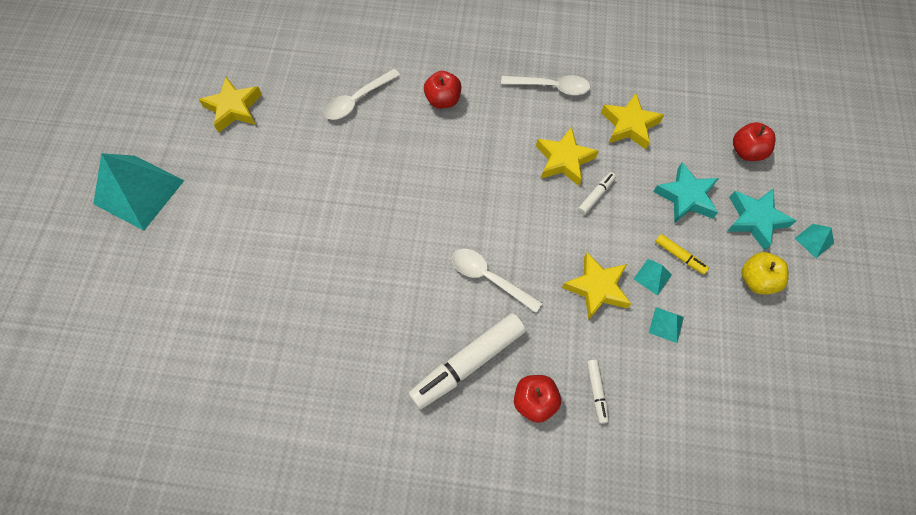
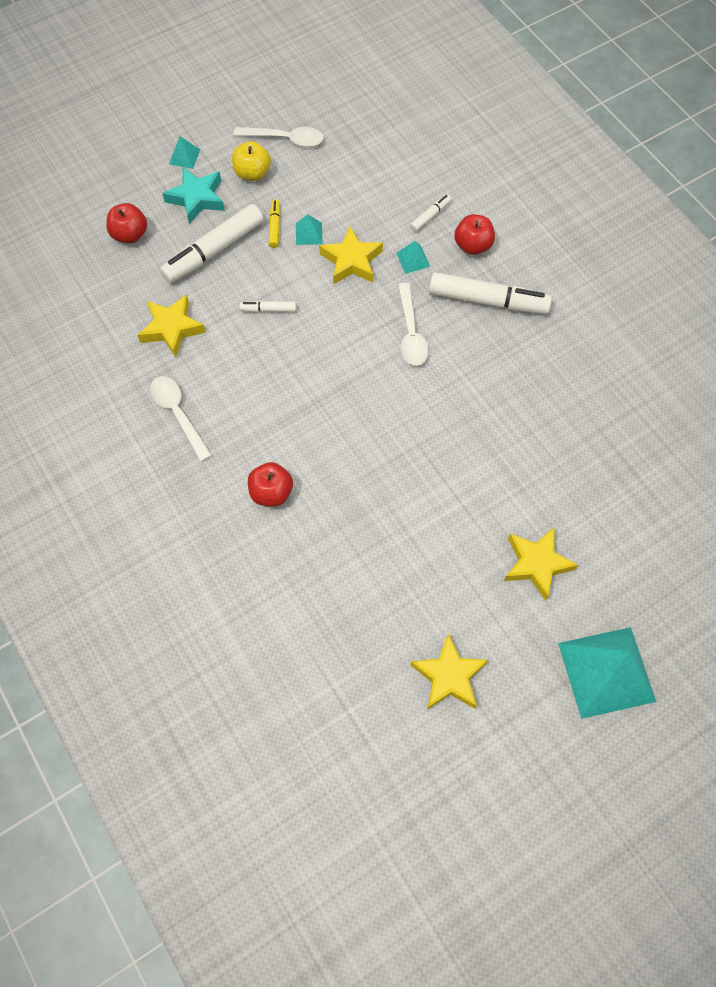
camera: 130 degrees left, 0 degrees up
(357, 100) = (337, 568): white spoon -> white spoon (285, 139)
(564, 160) = (252, 353): yellow star -> yellow star (536, 564)
(666, 324) = (340, 205): turquoise pyramid -> turquoise pyramid (413, 259)
(686, 197) = (214, 250): turquoise star -> white marker

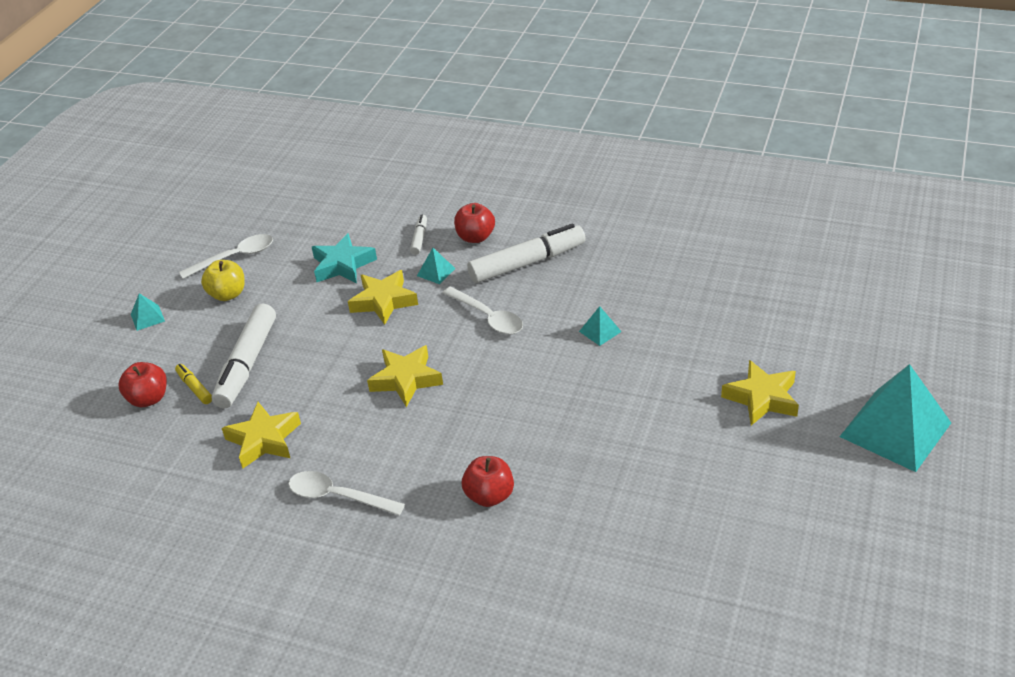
camera: 35 degrees left, 25 degrees down
(196, 198) = (190, 338): turquoise star -> turquoise star (342, 265)
(268, 310) = (344, 374): white marker -> none
(274, 227) = (288, 317): yellow marker -> yellow marker (195, 388)
(309, 233) = (325, 305): turquoise pyramid -> turquoise pyramid (600, 331)
(449, 676) = (786, 518): yellow star -> yellow star (406, 379)

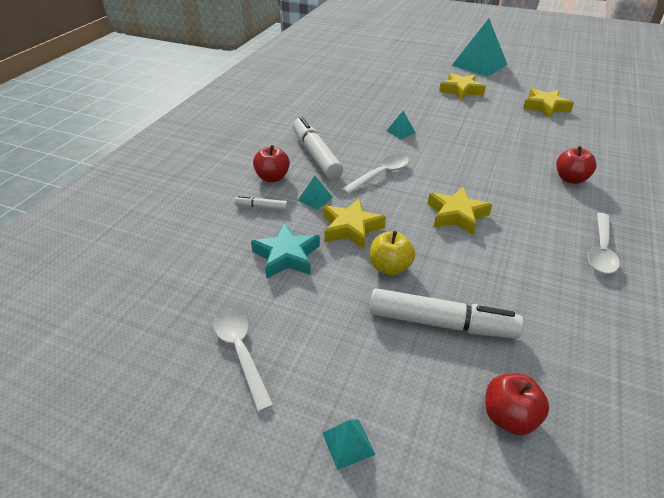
camera: 90 degrees left, 0 degrees up
(195, 388) = (484, 368): yellow marker -> none
(227, 294) = (315, 352): yellow apple -> yellow apple (390, 267)
(264, 440) = (550, 301): yellow star -> yellow star (545, 107)

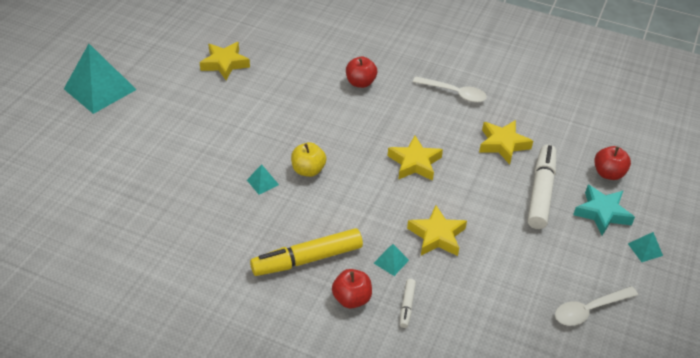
camera: 90 degrees left, 5 degrees up
(286, 256) = (479, 283): turquoise star -> turquoise star (602, 213)
(316, 155) = (308, 259): white marker -> yellow marker
(380, 174) = (349, 207): white spoon -> none
(390, 267) = (486, 214): yellow apple -> yellow apple (308, 170)
(461, 90) = (170, 118): yellow star -> yellow star (503, 144)

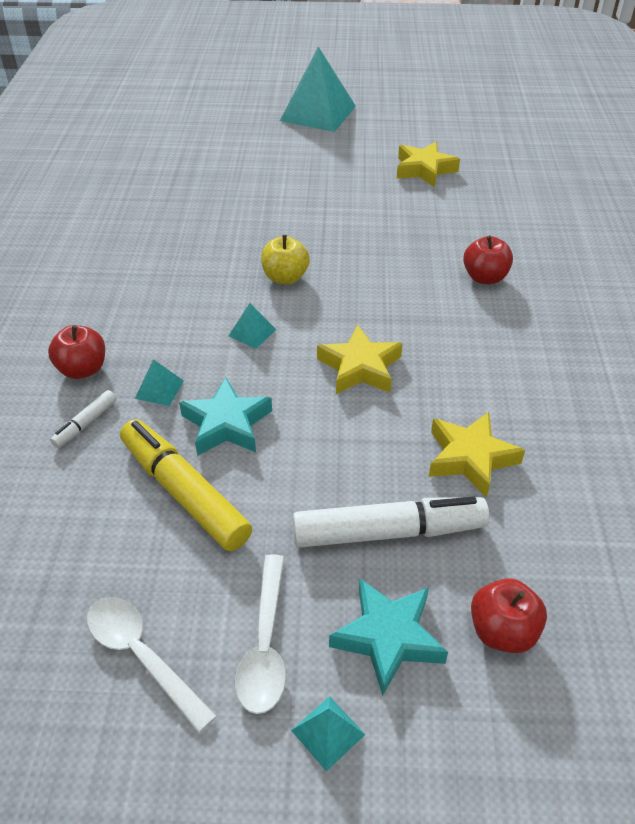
camera: 70 degrees right, 0 degrees up
(262, 182) = (244, 250): turquoise pyramid -> turquoise pyramid (252, 332)
(308, 259) = (135, 316): yellow marker -> yellow marker (184, 493)
(407, 306) = (86, 423): white marker -> white marker turned 45 degrees counterclockwise
(437, 236) = (227, 424): yellow star -> turquoise star
(454, 93) = (545, 374): white spoon -> white spoon (265, 645)

